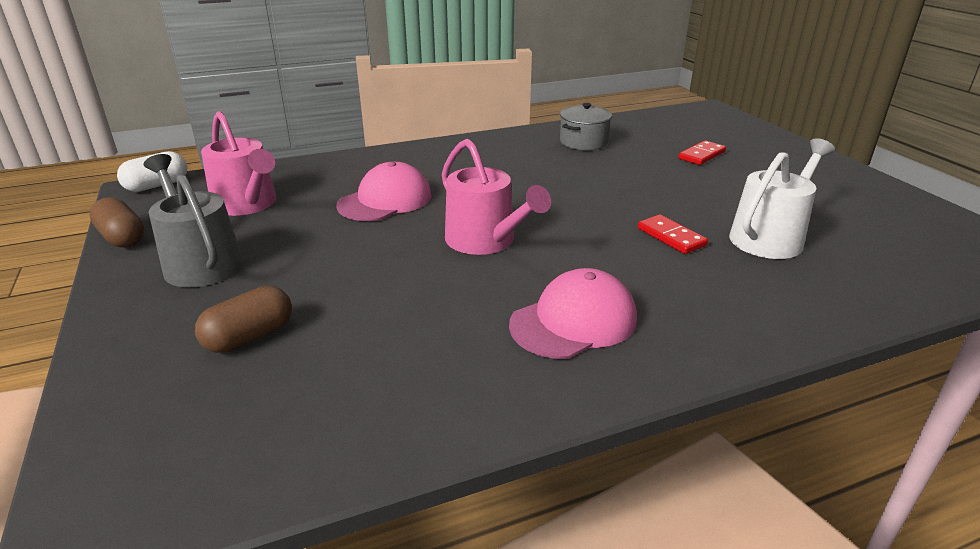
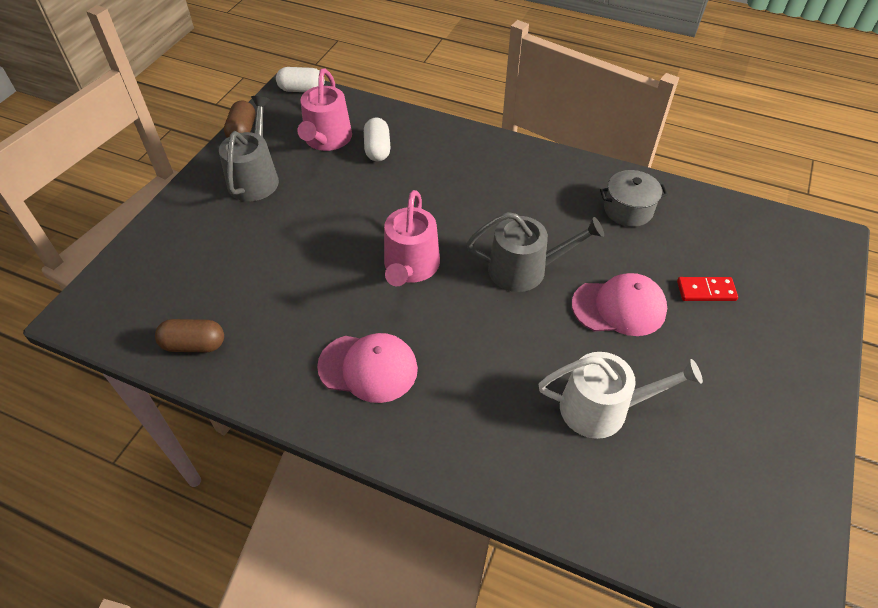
camera: 45 degrees right, 20 degrees up
(249, 337) = (219, 253): brown capsule -> brown capsule (194, 344)
(317, 190) = (377, 149): none -> white capsule
(385, 200) = (403, 186): pink cap -> pink cap (619, 307)
(577, 198) = (525, 269): none -> grey watering can
(671, 237) = (530, 352): red domino -> none

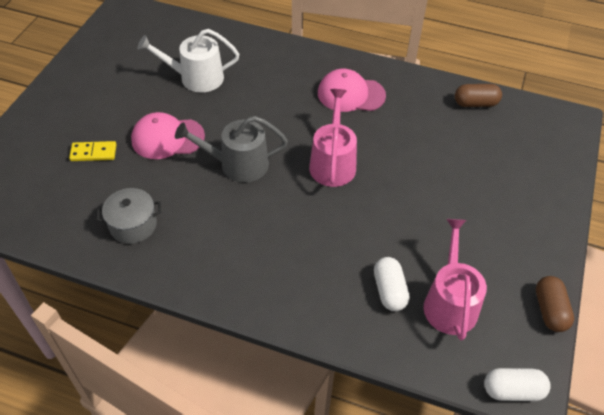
camera: 175 degrees right, 0 degrees up
(255, 178) = (503, 246): grey watering can -> none
(706, 291) = (93, 153): red domino -> yellow domino

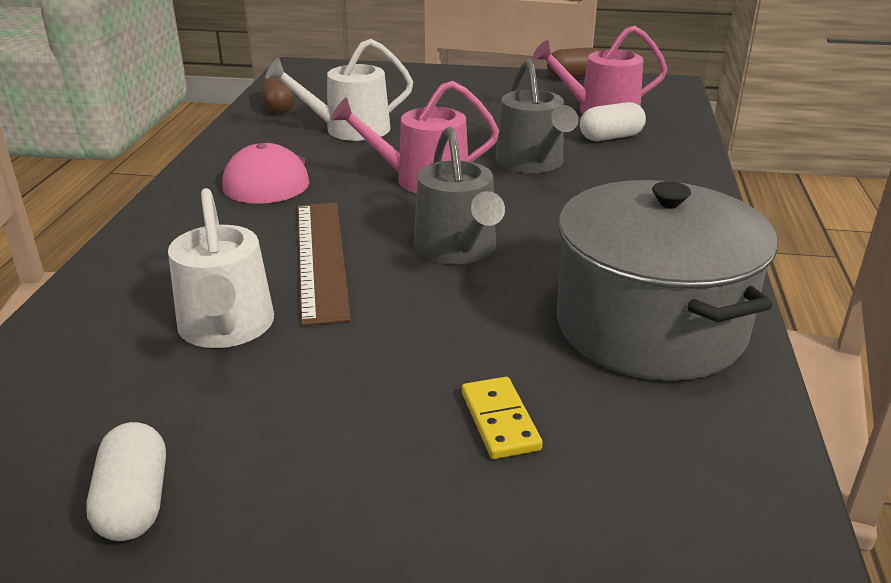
camera: 100 degrees left, 20 degrees down
(133, 225) = (650, 326): grey pot -> grey pot, size x2.09
(167, 138) = (420, 330): pink cap -> none
(246, 110) = (321, 258): none -> brown ruler
(348, 226) = (532, 163): none -> grey watering can
(426, 136) = (349, 129): none -> white watering can
(512, 390) = (674, 89): white capsule -> white capsule (134, 503)

